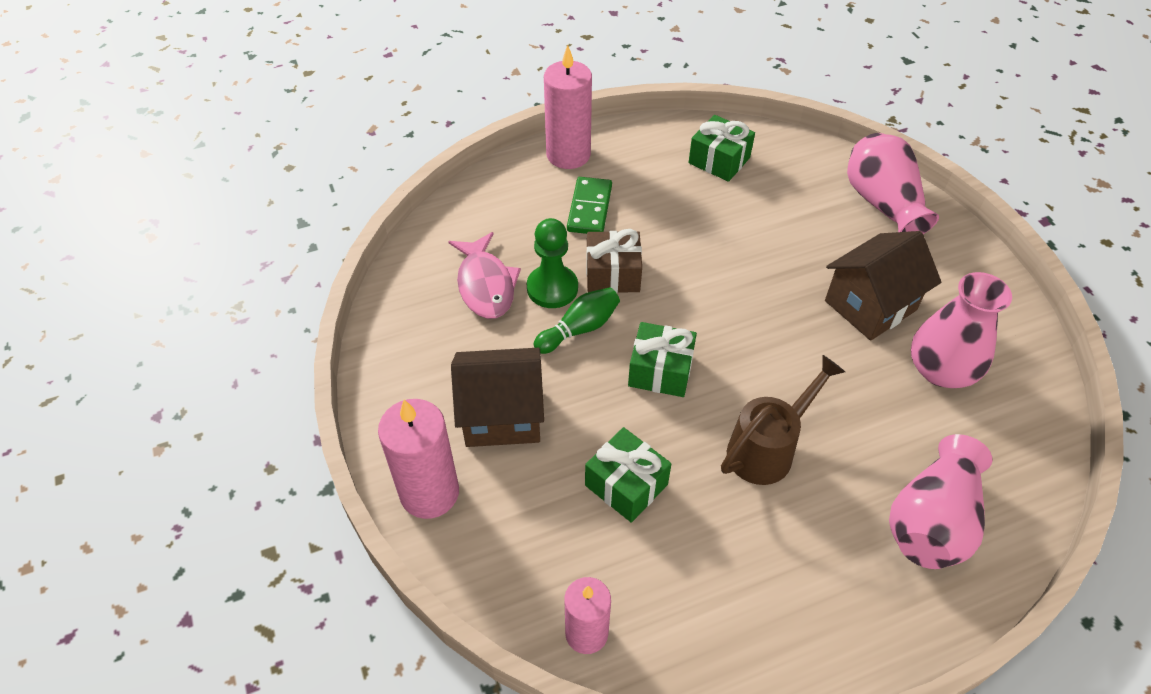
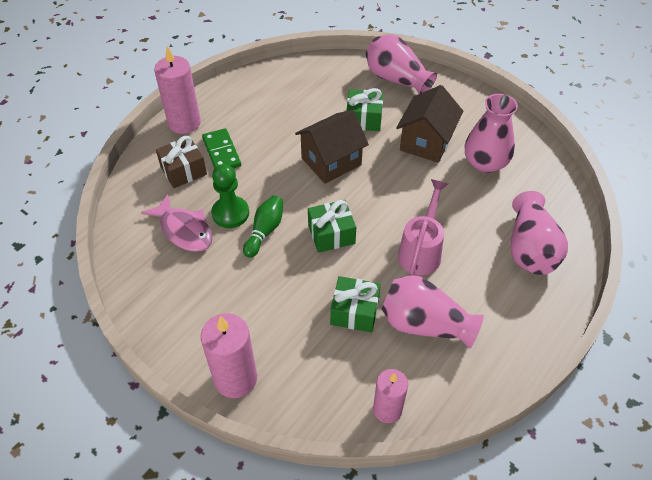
camera: 30 degrees left, 0 degrees up
(502, 415) = (250, 307): brown house -> brown house (331, 161)
(613, 274) = (264, 188): brown gift -> brown gift (183, 171)
(708, 548) = (424, 324): none -> pink vase
(719, 160) = (285, 89): green gift -> green gift (363, 119)
(767, 448) = (421, 251): brown watering can -> pink watering can

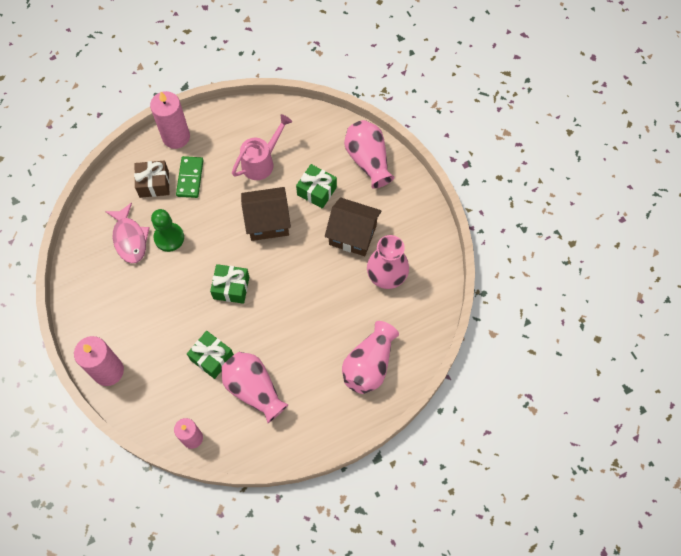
camera: 25 degrees right, 15 degrees up
(265, 231) = (185, 264): green bowling pin -> none
(421, 251) = (287, 330): pink watering can -> pink watering can (261, 162)
(426, 142) = (352, 235): brown house -> brown house turned 60 degrees clockwise

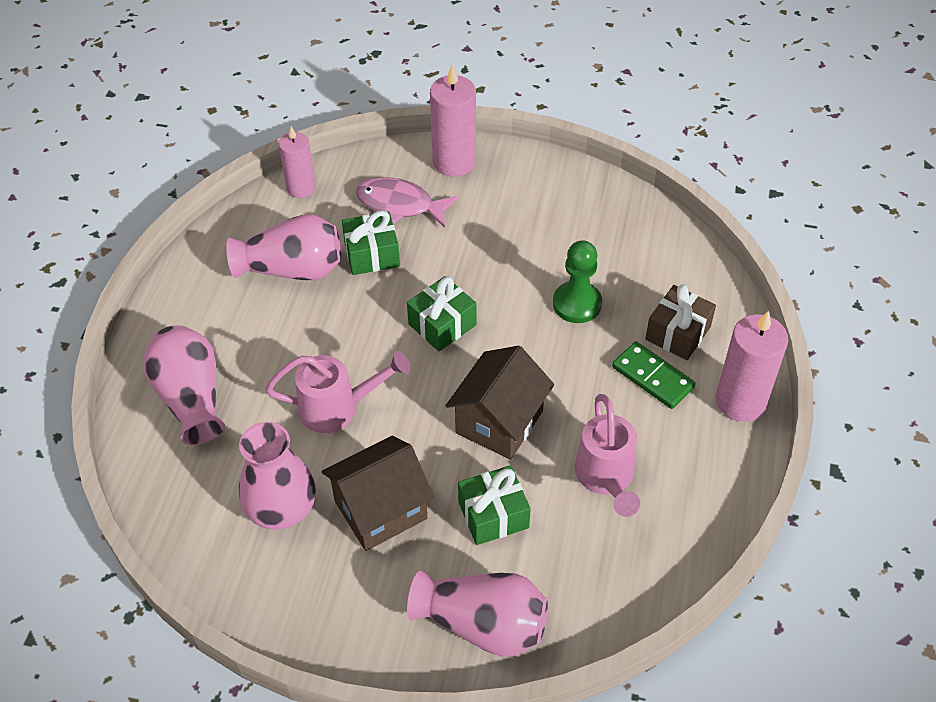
camera: 130 degrees right, 15 degrees down
(130, 238) = (613, 265): pink fish -> pink fish (400, 205)
(318, 294) = (338, 408): none -> pink watering can

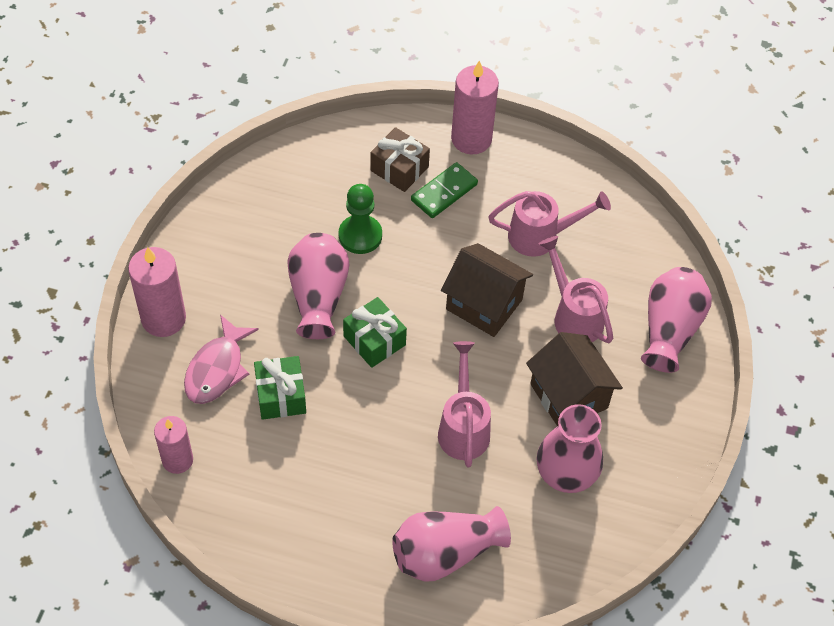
camera: 90 degrees left, 5 degrees up
(292, 269) = (291, 467): pink vase -> pink vase (318, 296)
(493, 515) = (574, 315): green gift -> pink watering can

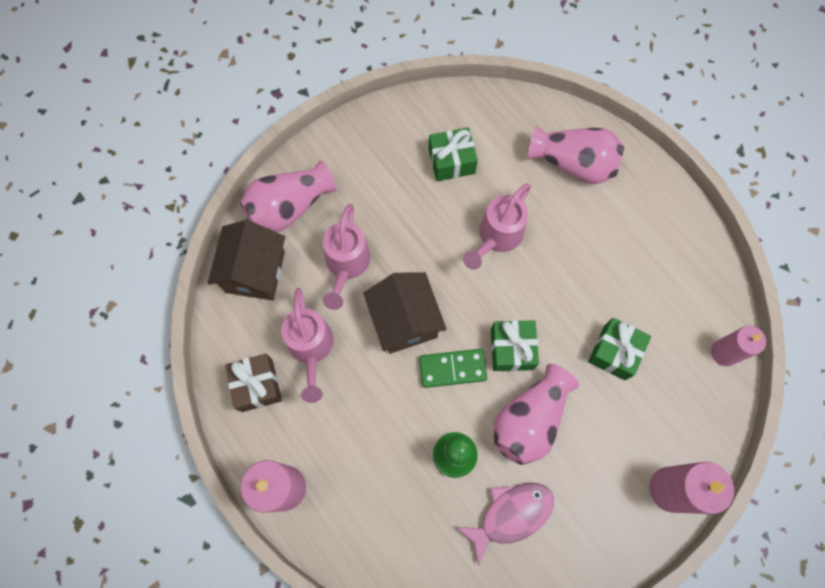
camera: 140 degrees left, 15 degrees up
(217, 369) = (651, 410): pink fish -> pink fish (511, 515)
(399, 169) = (371, 501): brown gift -> brown gift (257, 385)
(444, 192) = (352, 448): green domino -> green domino (452, 368)
(541, 236) = (311, 349): pink watering can -> pink watering can turned 135 degrees counterclockwise
(566, 472) = (451, 161): pink vase -> green gift
(569, 396) = (404, 209): brown house -> brown house (255, 272)

